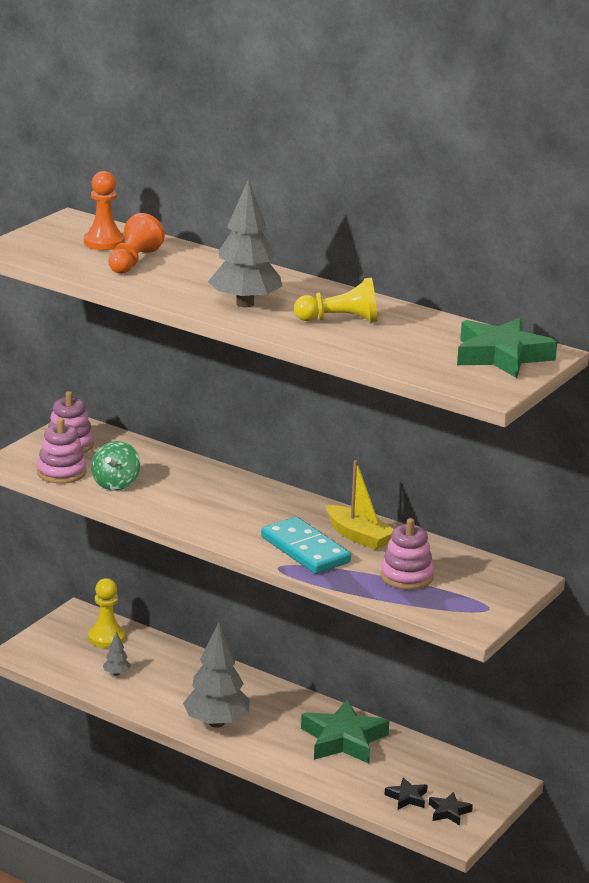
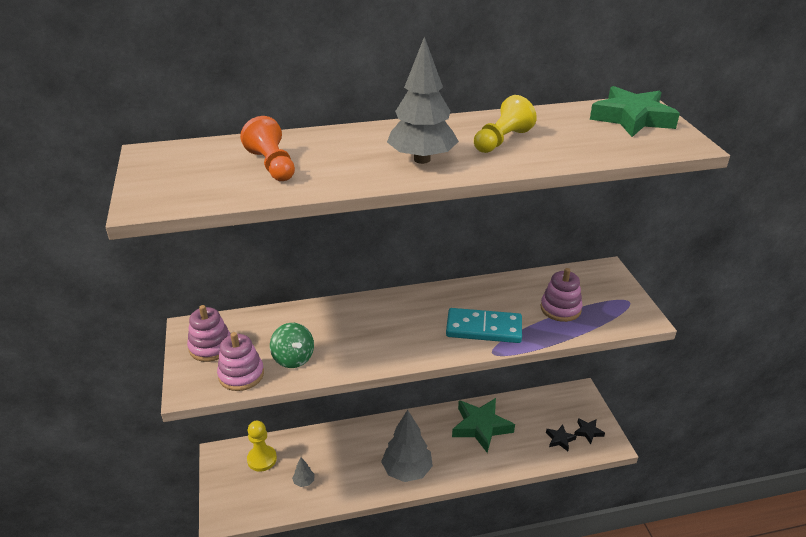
camera: 45 degrees left, 10 degrees up
(104, 242) = (216, 160): orange pawn -> none
(358, 536) = (491, 298): yellow boat -> none

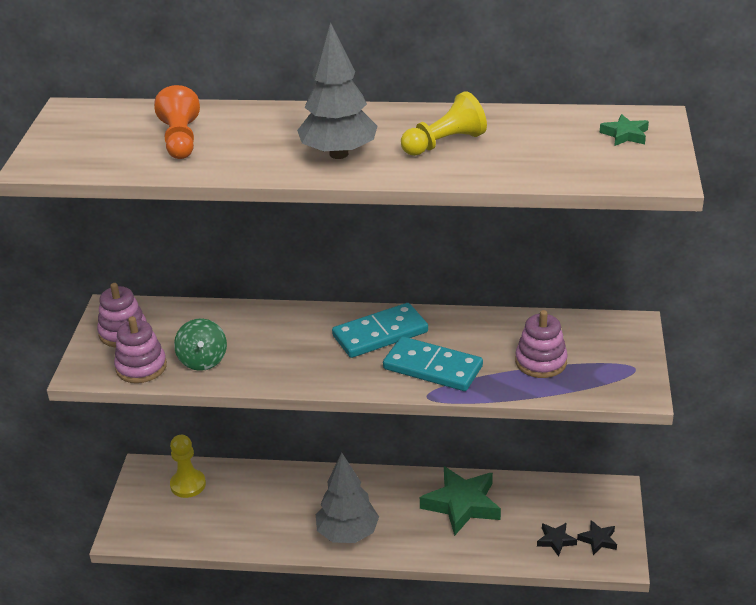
camera: 20 degrees right, 0 degrees up
(304, 482) = (224, 519): grey tree -> none
(428, 309) = (380, 334): none -> turquoise domino
(632, 118) = (625, 135): green star -> green star, size x0.47

